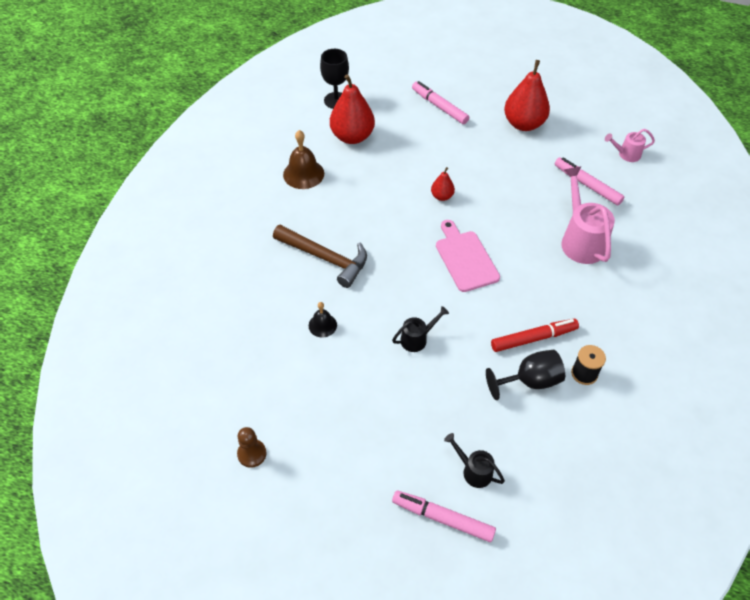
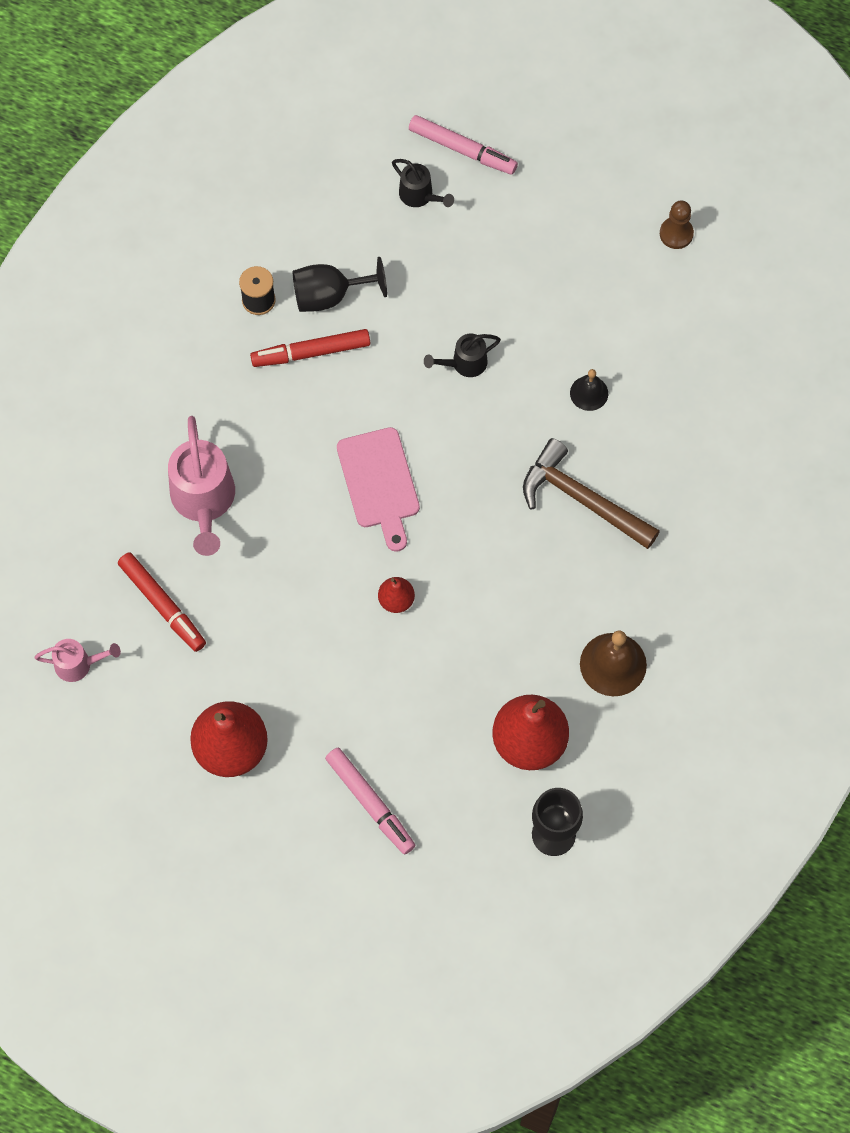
camera: 175 degrees left, 15 degrees up
(587, 185) = (162, 605): pink marker -> red marker

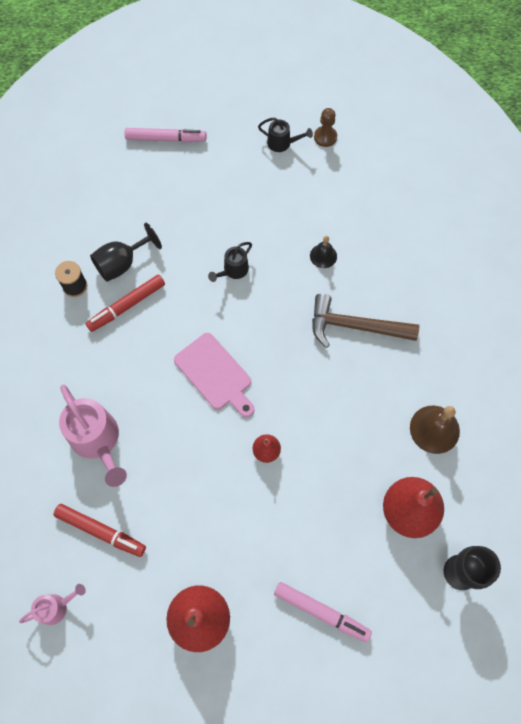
camera: 25 degrees left, 0 degrees up
(420, 196) = (152, 177): black watering can -> black watering can (282, 143)

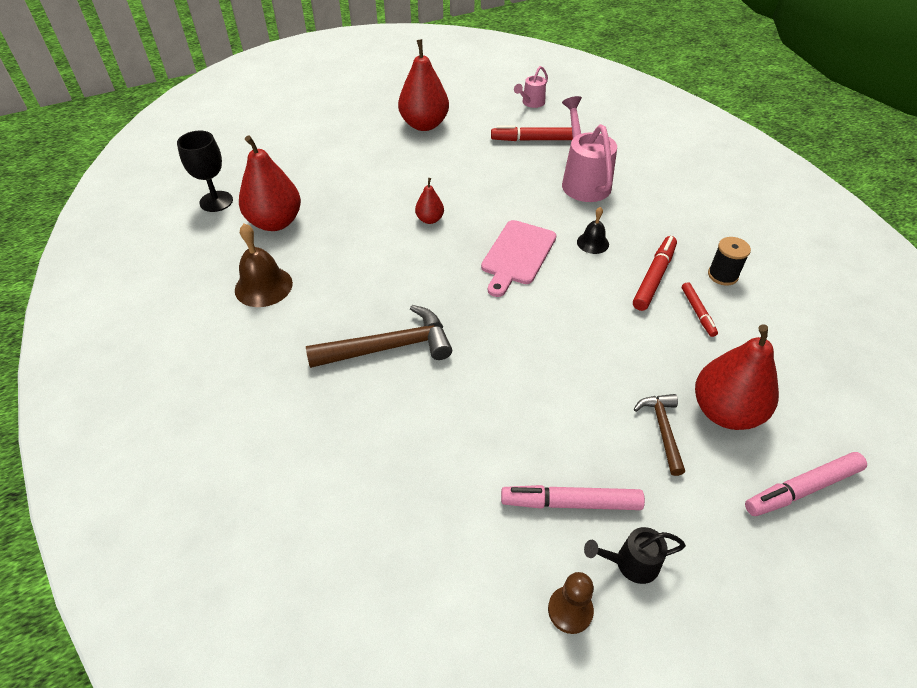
camera: 155 degrees right, 20 degrees down
(98, 441) = (583, 181): pink watering can -> pink watering can turned 45 degrees clockwise
(122, 263) = (698, 312): black goblet -> red marker
(168, 192) = (725, 411): none -> red pear
(214, 197) = (662, 430): none -> brown hammer
(215, 374) = (517, 255): pink cutting board -> pink cutting board turned 90 degrees counterclockwise
(233, 271) = (569, 351): black watering can -> none
(321, 612) = (331, 151): pink marker -> pink marker (571, 503)
(323, 256) = (468, 411): black bell -> black bell (592, 243)

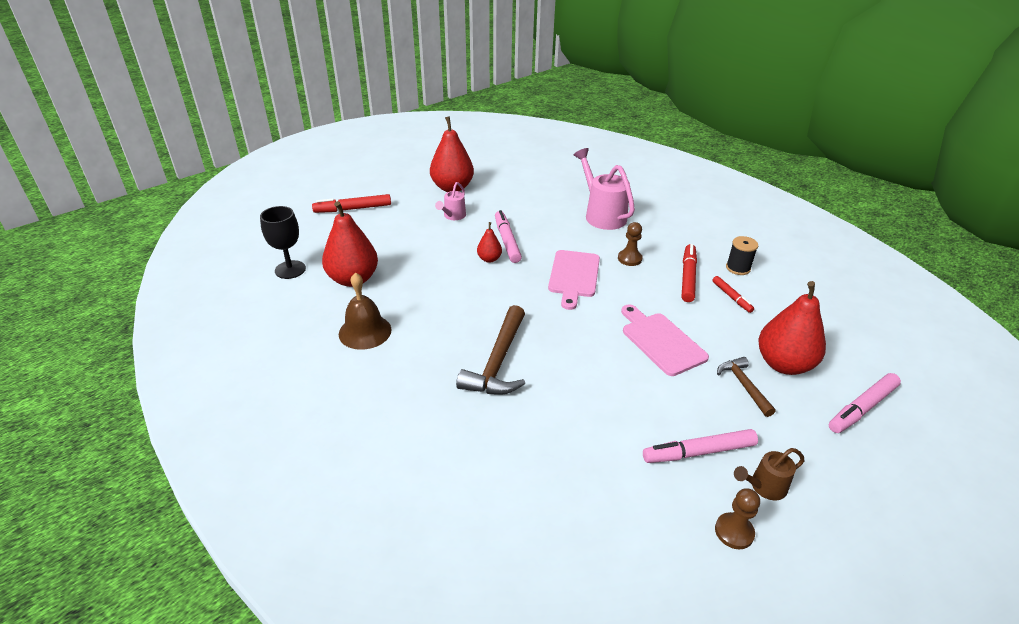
camera: 15 degrees left, 10 degrees down
(389, 347) = (498, 362): brown hammer -> brown hammer turned 135 degrees clockwise
(458, 200) = (507, 241): none -> pink marker
(531, 103) = (534, 162): pink watering can -> pink watering can (453, 216)
(533, 140) = (548, 189): red marker -> red marker (353, 209)
(585, 355) = (661, 341): none -> pink cutting board
(592, 243) = (629, 259): black bell -> brown pawn
(630, 563) = (763, 487): black watering can -> brown watering can

